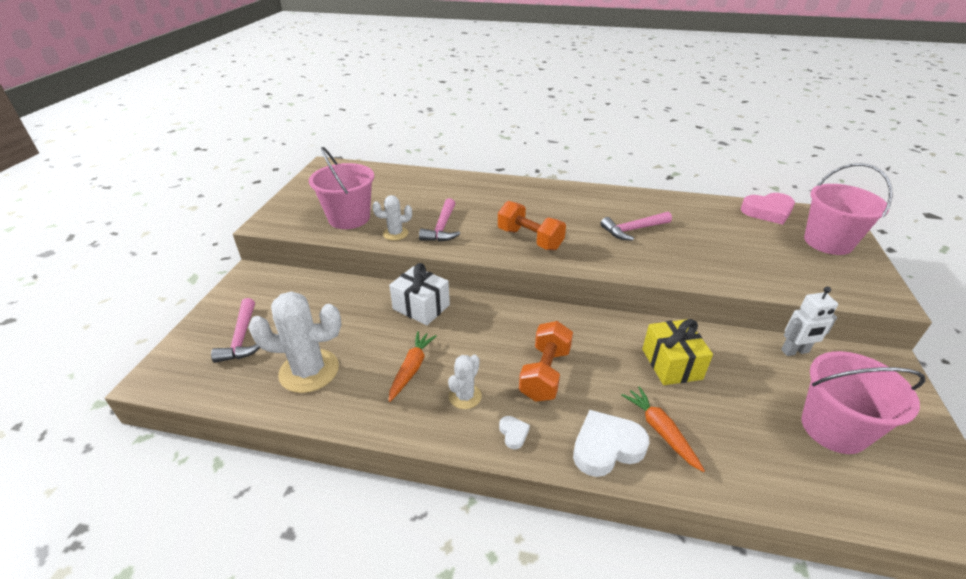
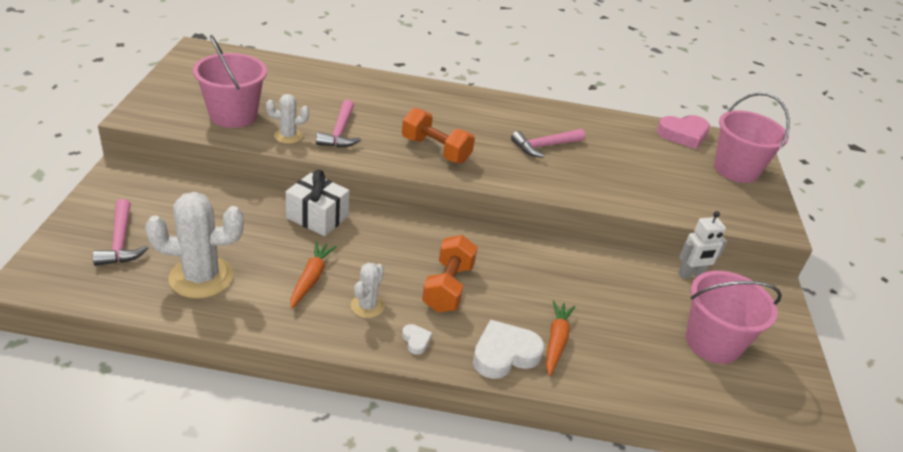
camera: 10 degrees left, 0 degrees up
(660, 431) = (556, 341): orange carrot -> orange carrot turned 45 degrees clockwise
(671, 364) = (572, 282): yellow gift -> none

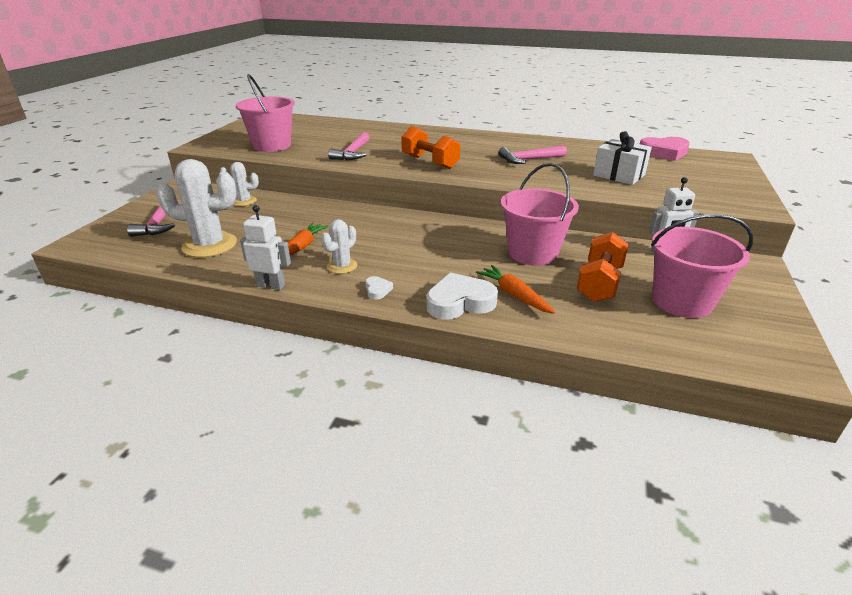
camera: 15 degrees right, 5 degrees down
(288, 136) = (309, 155): white cactus -> white cactus (244, 201)
(297, 339) = (271, 285): none -> white robot
(317, 217) = (322, 212): white gift -> white gift (619, 175)
(448, 287) = (420, 256): orange dumbbell -> orange dumbbell (599, 283)
(556, 341) = (514, 295): orange carrot -> orange carrot turned 60 degrees counterclockwise
(735, 170) = (714, 172): pink bucket -> pink bucket (532, 253)

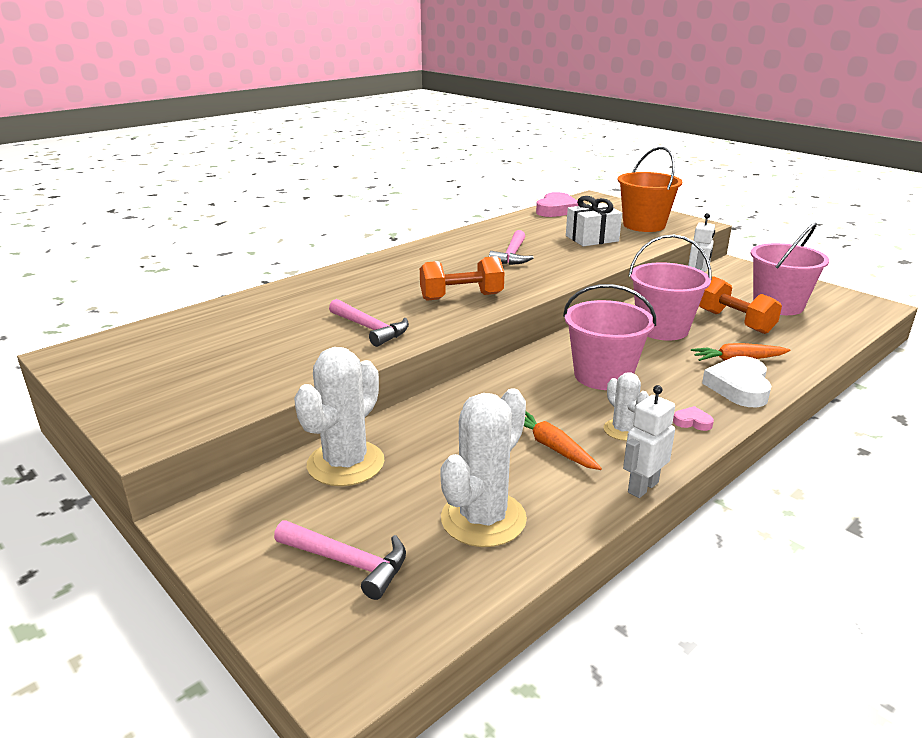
camera: 60 degrees left, 5 degrees down
(244, 201) = (345, 463): white cactus -> white cactus, size x1.85
(272, 145) = (249, 375): pink bucket -> pink bucket (603, 375)
(377, 290) = (692, 422): white heart -> pink heart
(698, 187) = (644, 225): none -> orange bucket

